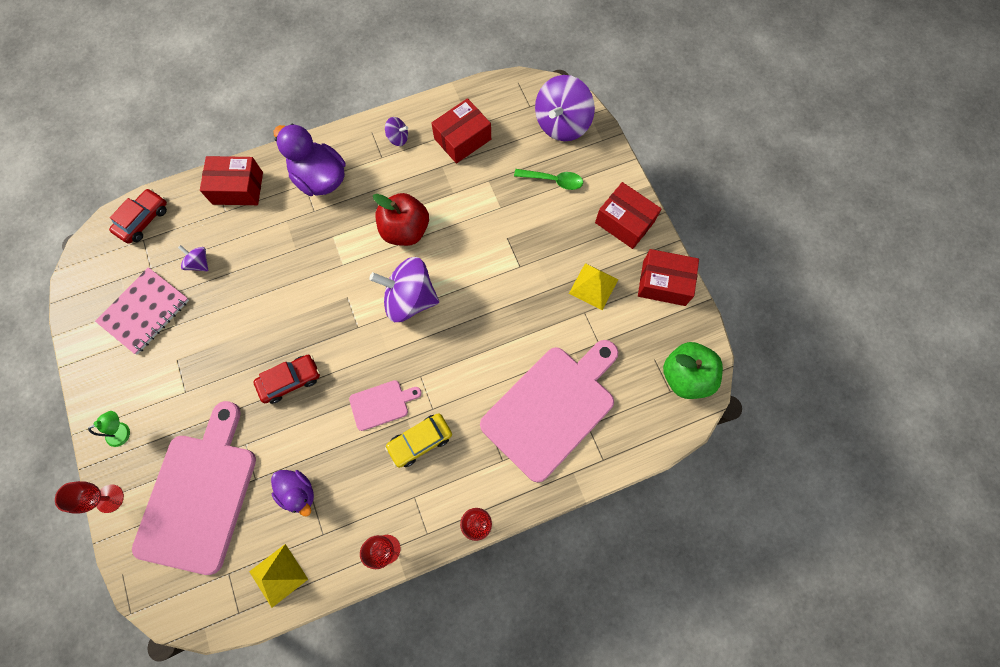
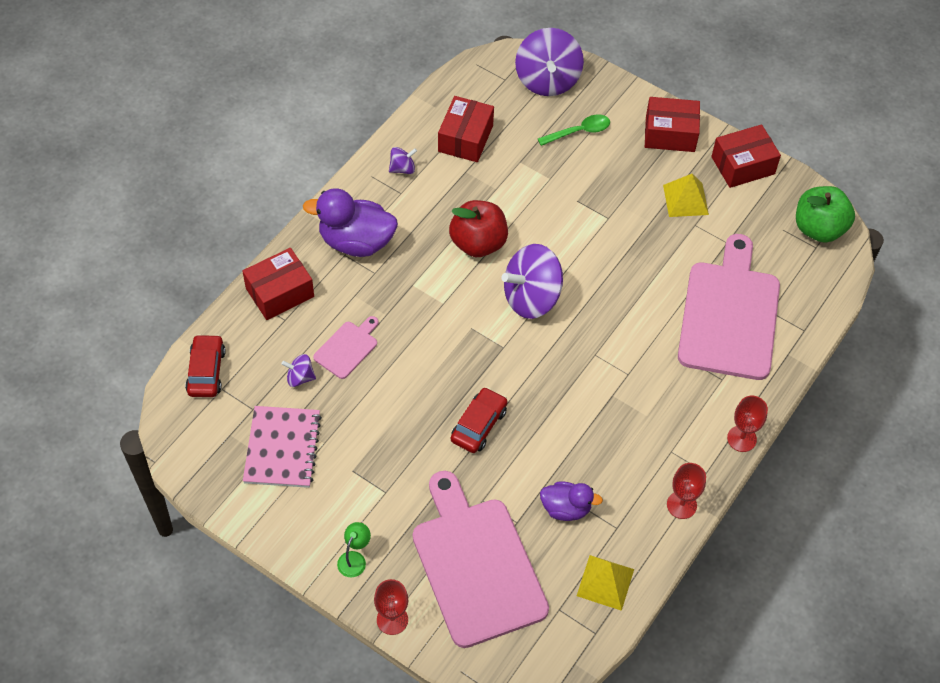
camera: 35 degrees left, 15 degrees down
(381, 404) = (580, 396): pink cutting board -> pink cutting board (347, 348)
(420, 441) = (639, 405): yellow car -> none

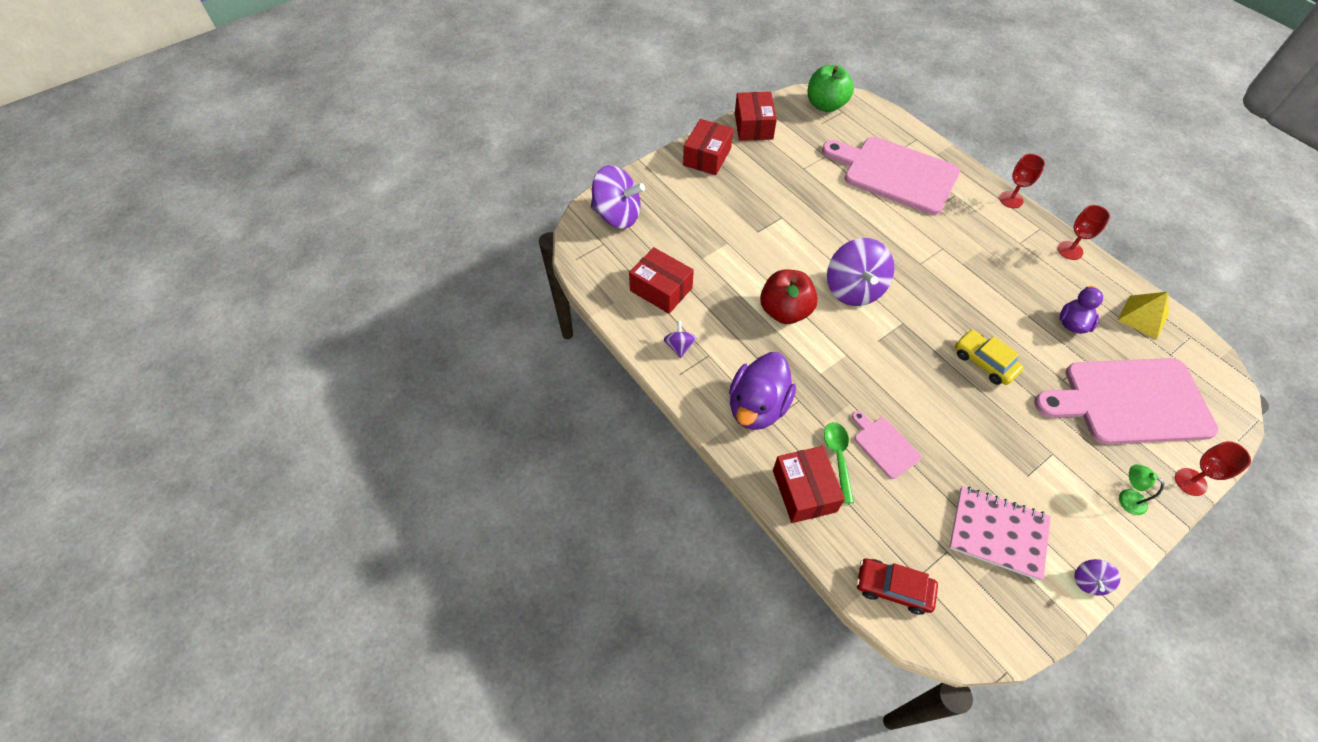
camera: 70 degrees left, 0 degrees up
(300, 377) = (914, 496): purple spinning top -> purple spinning top (1088, 581)
(478, 425) = (984, 362): red car -> yellow car
(579, 131) = (683, 210): green spoon -> green spoon (838, 457)
(685, 199) = (777, 166): yellow pyramid -> none

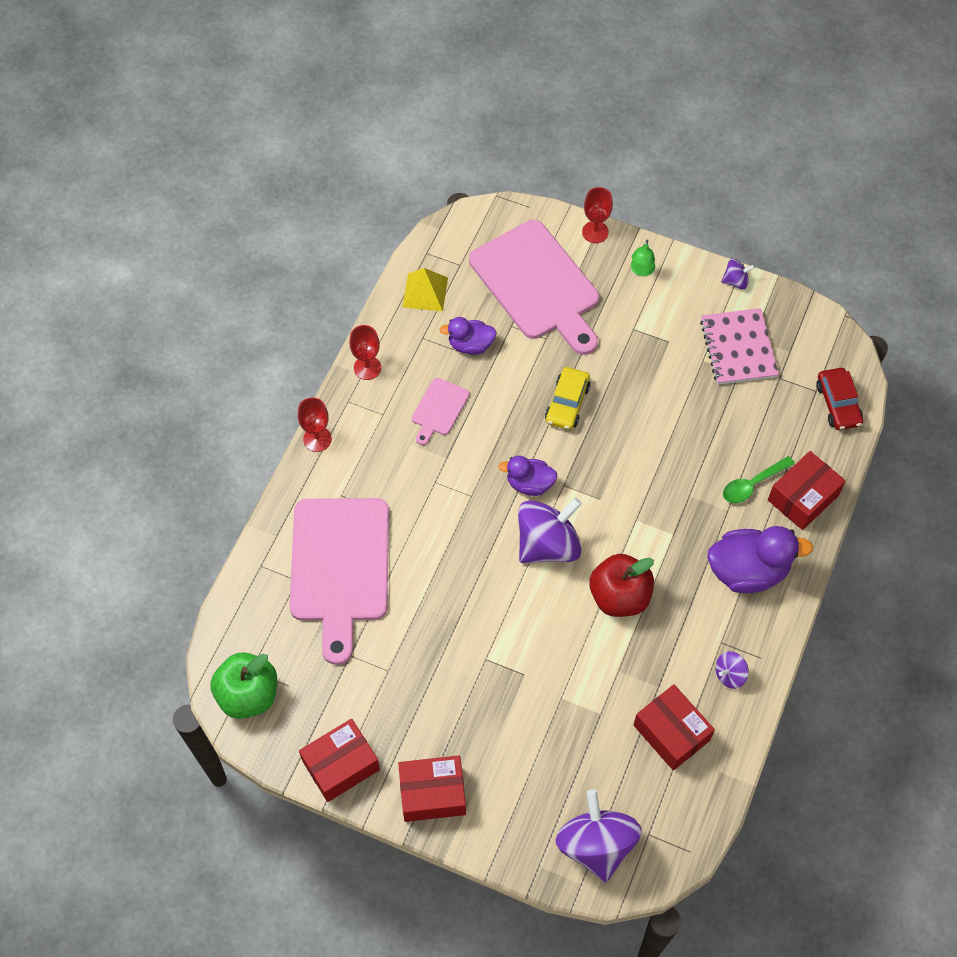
camera: 120 degrees left, 5 degrees up
(661, 289) = (671, 732): red box -> red box turned 45 degrees counterclockwise
(884, 445) = (714, 453): pink cutting board -> pink cutting board (439, 409)
(914, 302) = (529, 484): none -> purple duck

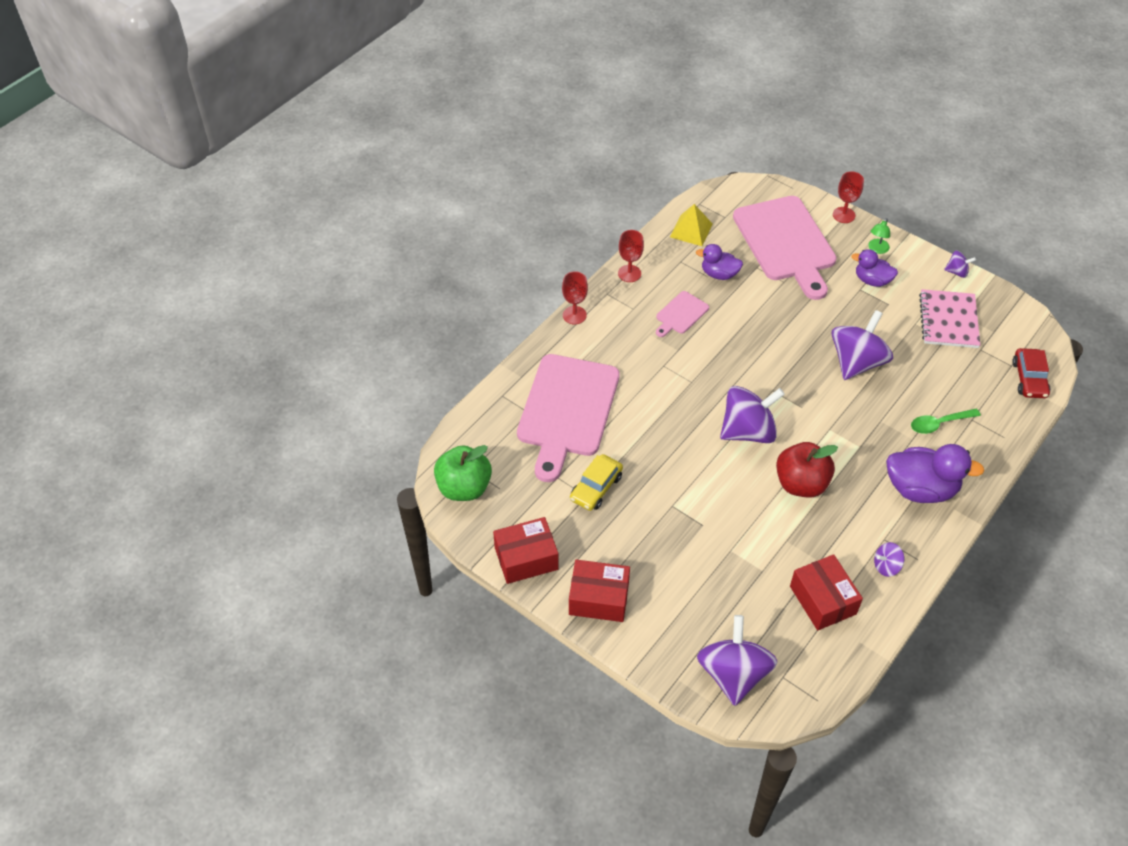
camera: 15 degrees right, 10 degrees down
(529, 484) = (743, 383): purple duck -> purple duck (872, 280)
(567, 403) = (790, 331): yellow car -> yellow car (596, 488)
(648, 426) = (856, 362): none -> purple spinning top
(803, 497) = (983, 443): red box -> none

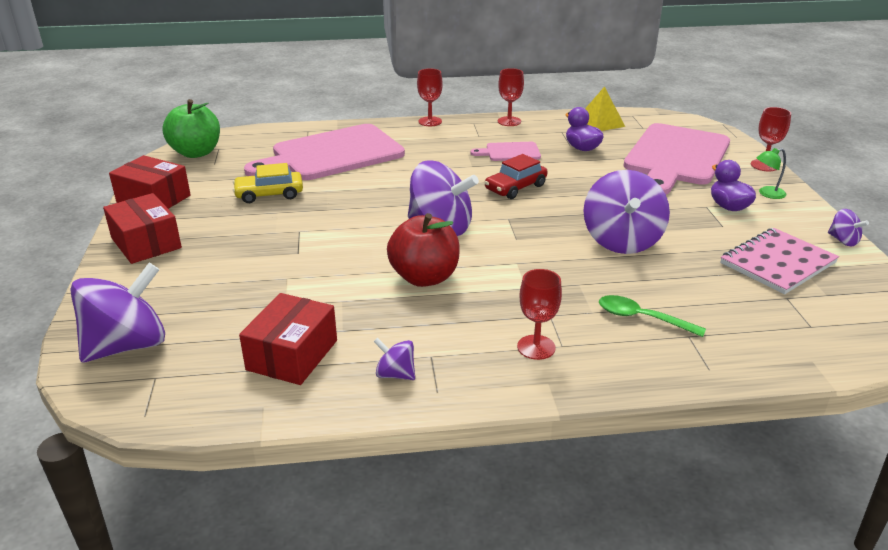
camera: 45 degrees right, 20 degrees down
(856, 362) = (622, 241): purple spinning top -> purple spinning top turned 105 degrees clockwise
(920, 489) = (536, 347): purple duck -> red goblet
(1029, 379) = (820, 346): red car -> red car (515, 187)

